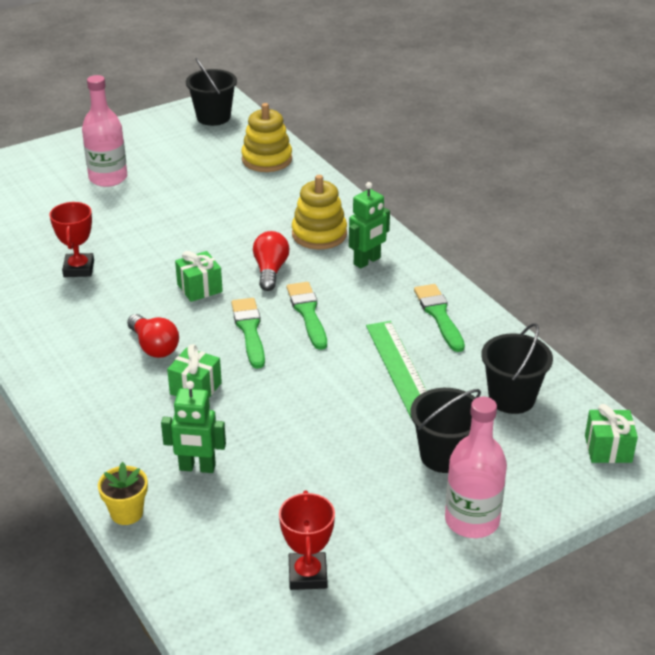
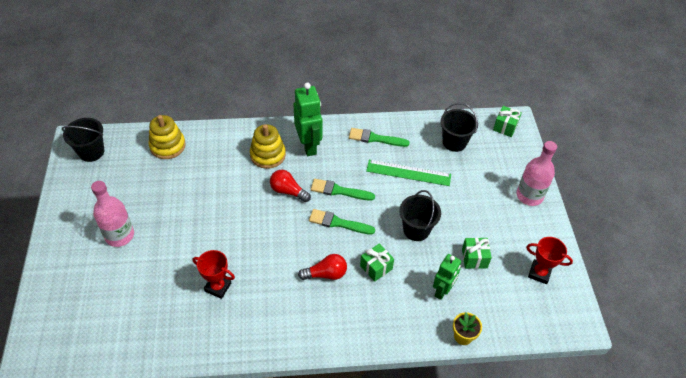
camera: 65 degrees left, 15 degrees up
(199, 288) = (282, 231): green gift -> green gift (474, 258)
(367, 261) = (309, 146): green robot -> green robot, size x1.53
(444, 455) = (482, 185): black bucket -> black bucket (416, 230)

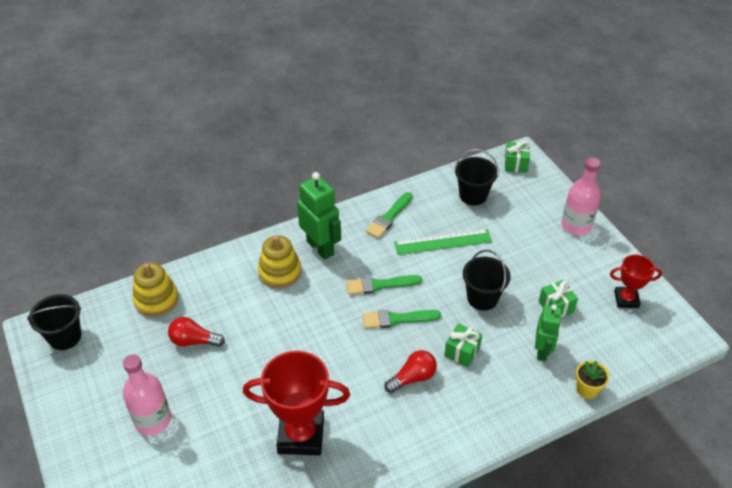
camera: 20 degrees left, 5 degrees down
(218, 287) = (301, 435): red trophy -> red trophy, size x1.78
(288, 191) = (324, 304): red light bulb -> red light bulb (194, 341)
(375, 138) = (389, 217): green brush -> green brush turned 45 degrees counterclockwise

